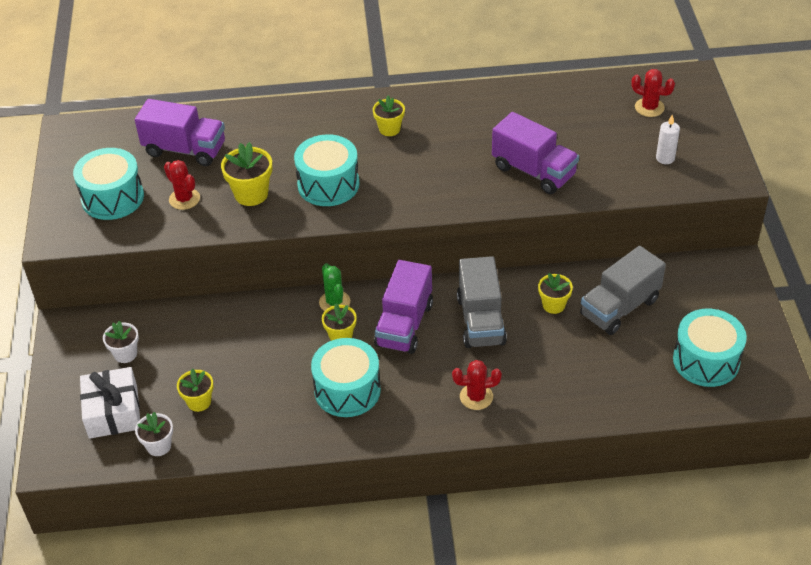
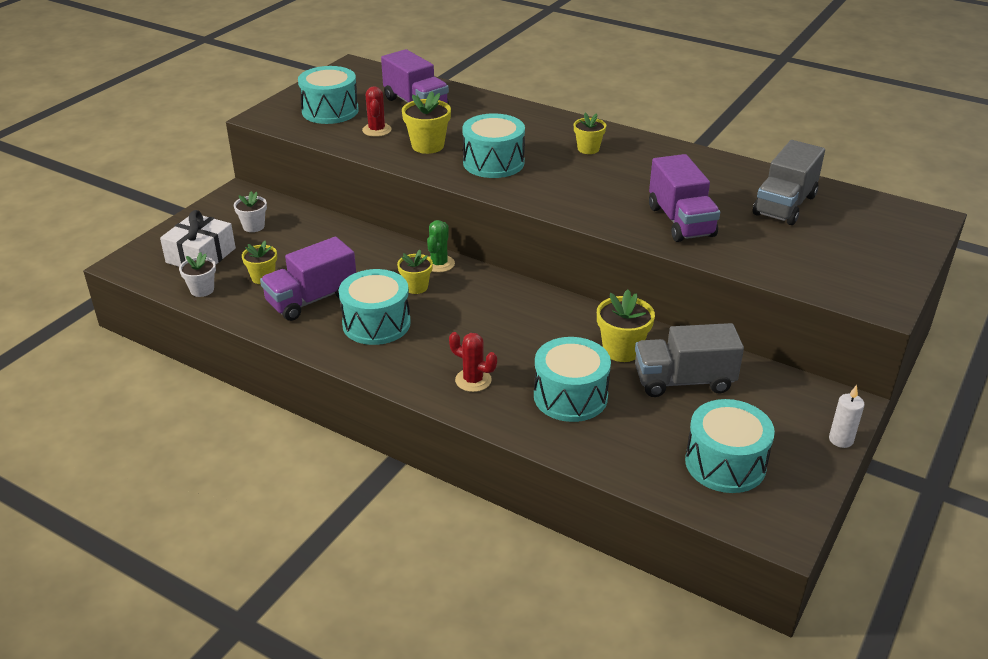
camera: 35 degrees right, 10 degrees down
(404, 325) = (475, 303): purple truck -> purple truck (311, 299)
(481, 320) = (543, 330): grey truck -> grey truck (784, 205)
(553, 305) = (622, 350): yellow flower pot -> yellow flower pot, size x1.50
(558, 368) = (570, 396): none -> turquoise drum
(649, 107) = (853, 222): red cactus -> none
(665, 158) = (825, 262): white candle -> white candle (841, 440)

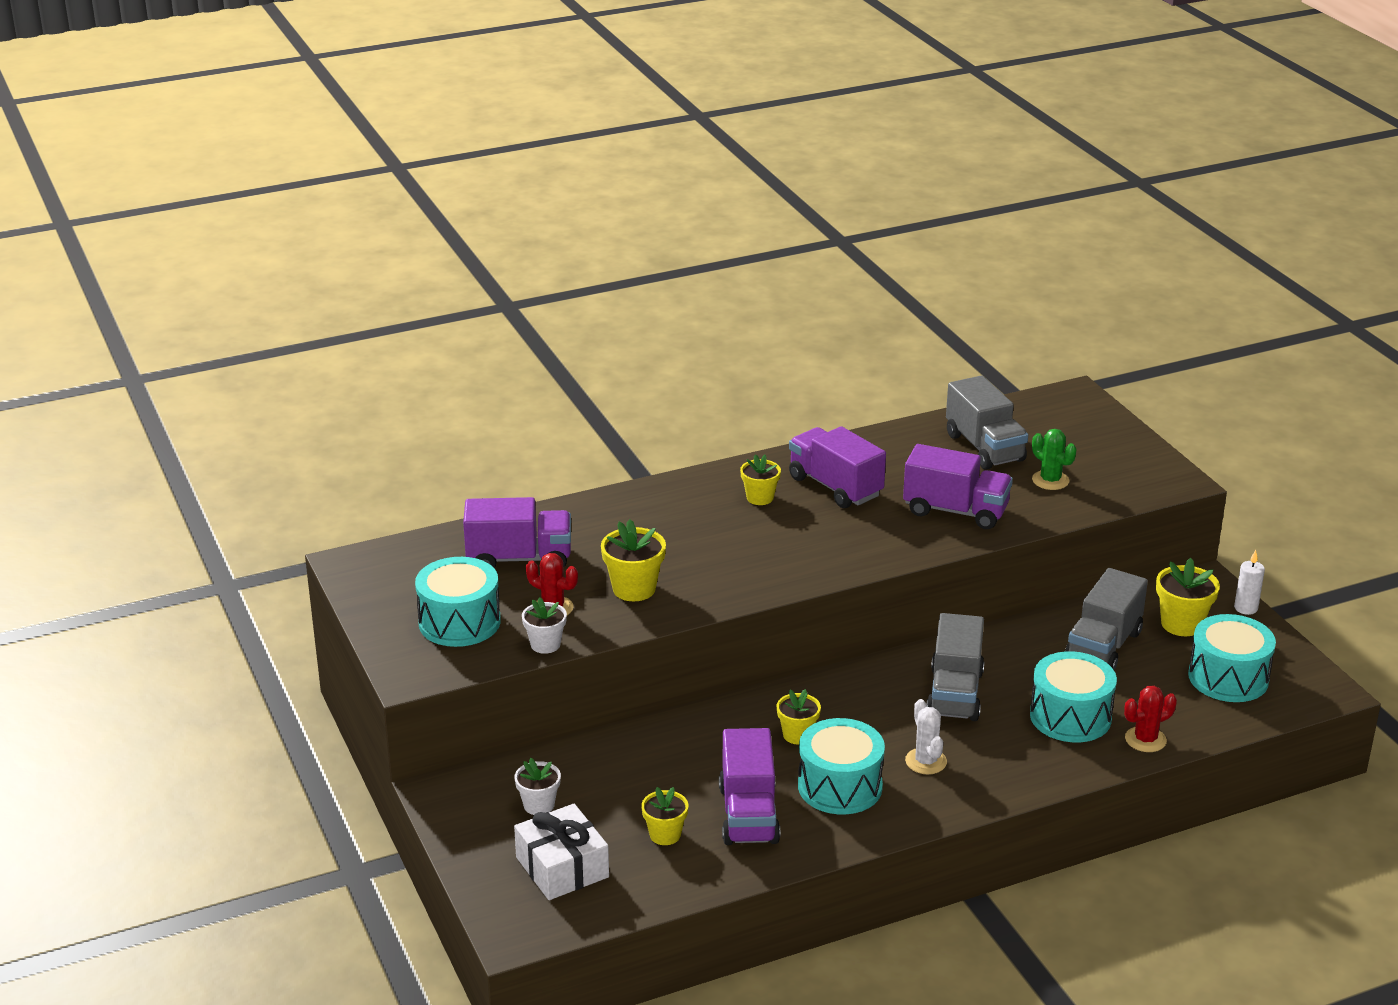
camera: 55 degrees left, 5 degrees down
(202, 290) = (643, 889): white flower pot -> white flower pot (545, 644)
(439, 264) = (768, 703): green cactus -> green cactus (1050, 480)
(442, 349) = (926, 761): none -> white cactus
(473, 380) = (995, 762): red cactus -> red cactus (1145, 739)
(493, 163) = (722, 563): turquoise drum -> none
(536, 333) = (955, 694): none -> grey truck
(622, 350) = (1028, 657): yellow flower pot -> yellow flower pot (1181, 624)
(641, 168) = (835, 487): none -> purple truck

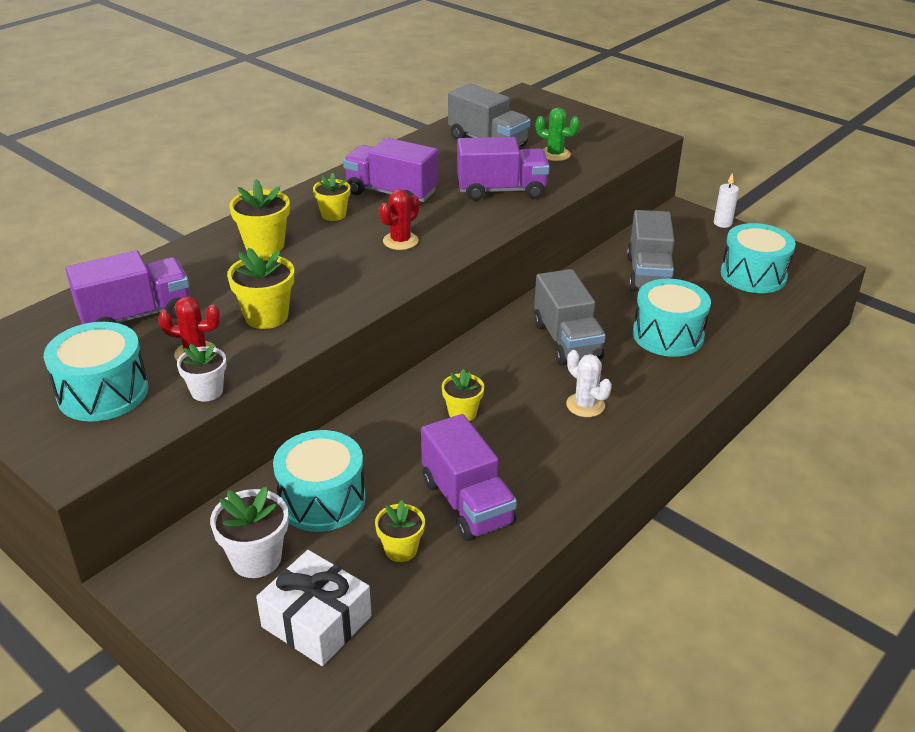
camera: 25 degrees left, 5 degrees up
(539, 805) = (256, 559): white flower pot -> white flower pot, size x1.50
(840, 786) = (530, 450): turquoise drum -> turquoise drum (322, 499)
(1145, 739) = (736, 338): red cactus -> red cactus (400, 241)
(1181, 624) = (689, 245): yellow flower pot -> yellow flower pot (264, 245)

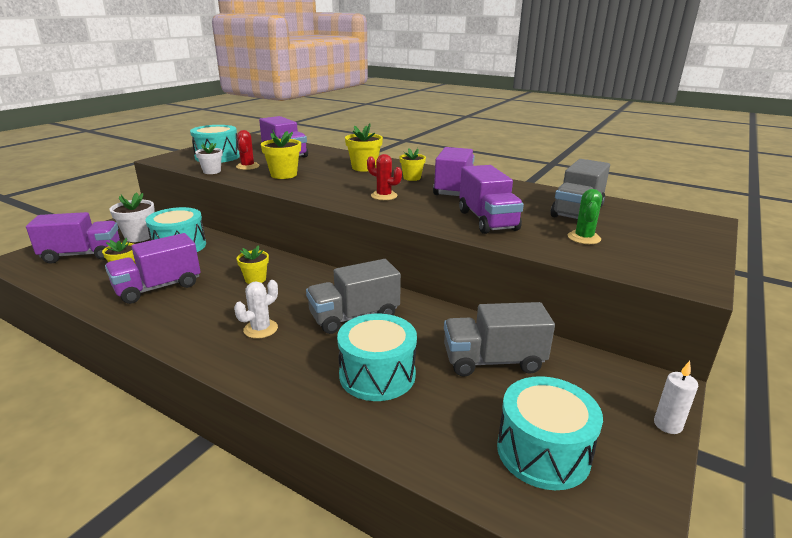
camera: 80 degrees right, 10 degrees down
(316, 621) = (82, 255): white gift -> purple truck

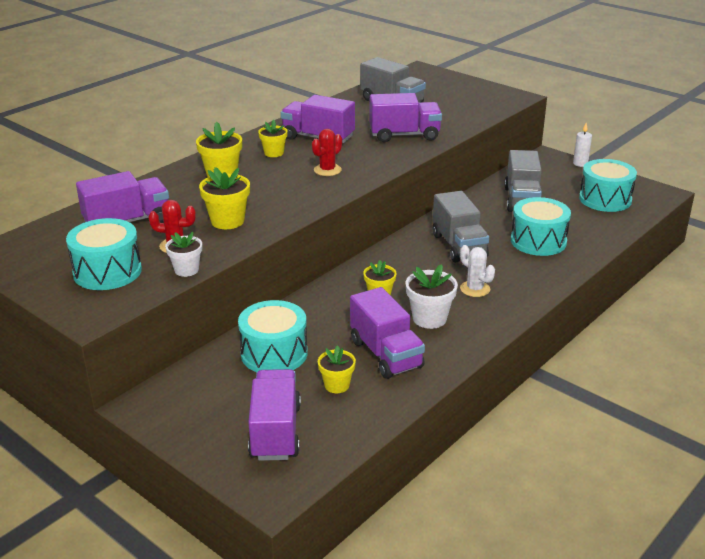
camera: 80 degrees left, 5 degrees up
(139, 236) = (226, 392): white flower pot -> white flower pot (429, 318)
(584, 238) = (445, 110): green cactus -> none

